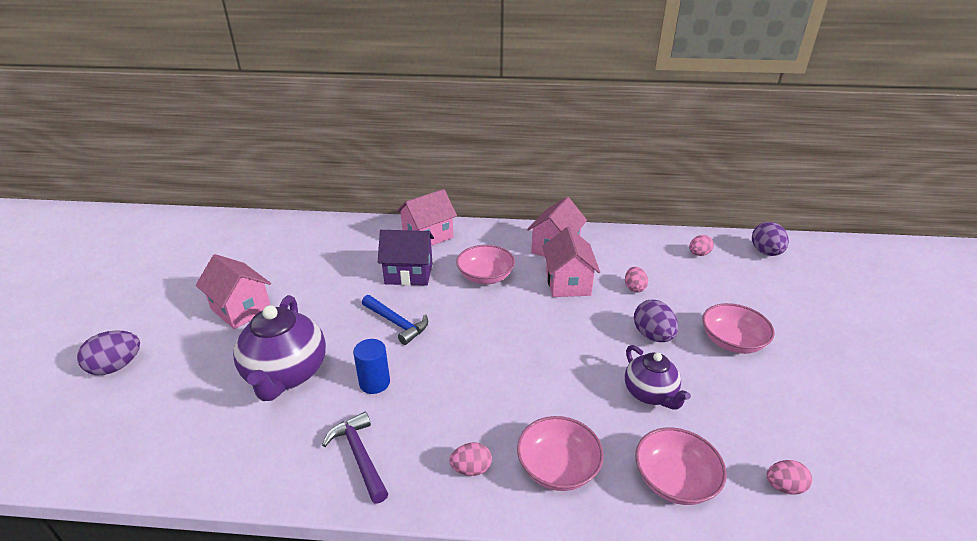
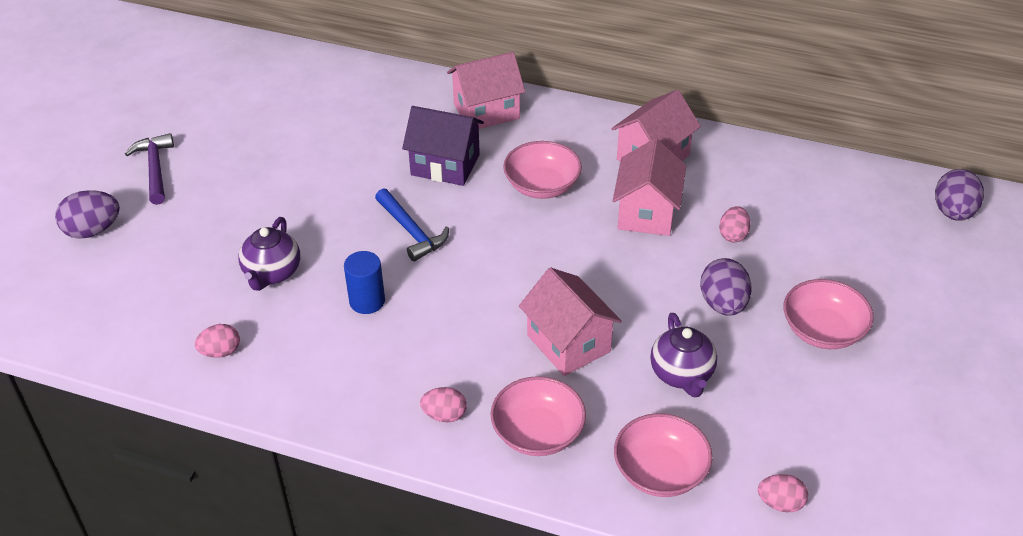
camera: 15 degrees right, 10 degrees up
(241, 309) = (233, 181): pink house -> pink house (568, 343)
(286, 375) = (272, 273): purple teapot -> purple teapot, size x0.61
(359, 456) = (332, 378): purple hammer -> purple hammer (155, 169)
(698, 254) = (852, 199): pink egg -> pink egg (220, 352)

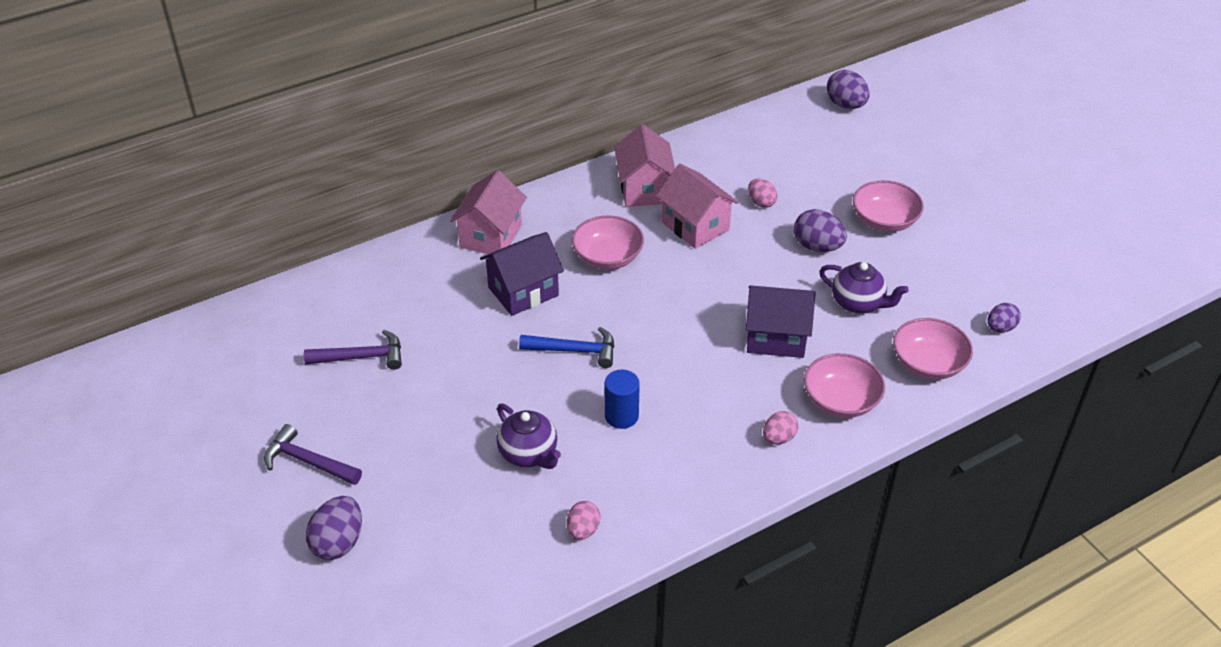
camera: 50 degrees left, 0 degrees up
(282, 130) = (361, 357): none -> purple hammer
(568, 343) = (776, 337): pink house -> purple house
(780, 503) = (1000, 328): pink egg -> purple egg

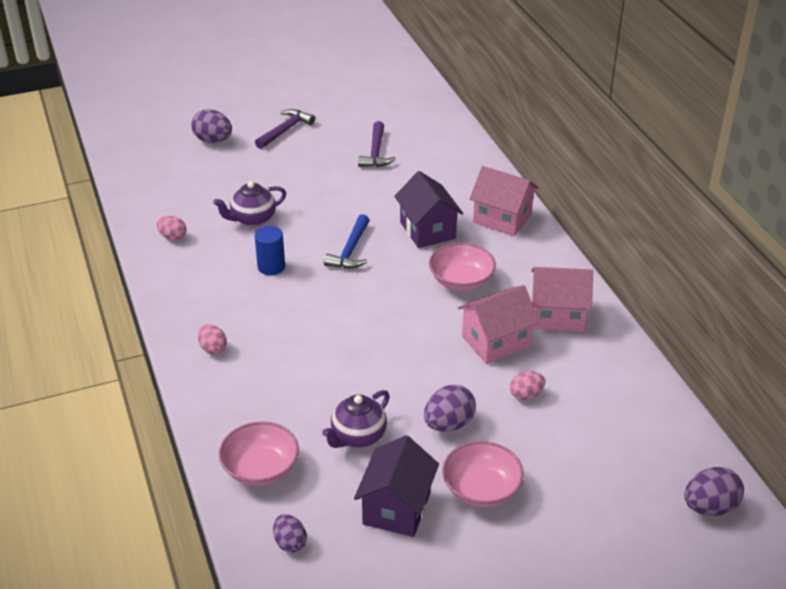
camera: 100 degrees right, 5 degrees down
(776, 337) = (329, 369): purple house -> purple house (397, 508)
(841, 400) = (238, 395): pink bowl -> none

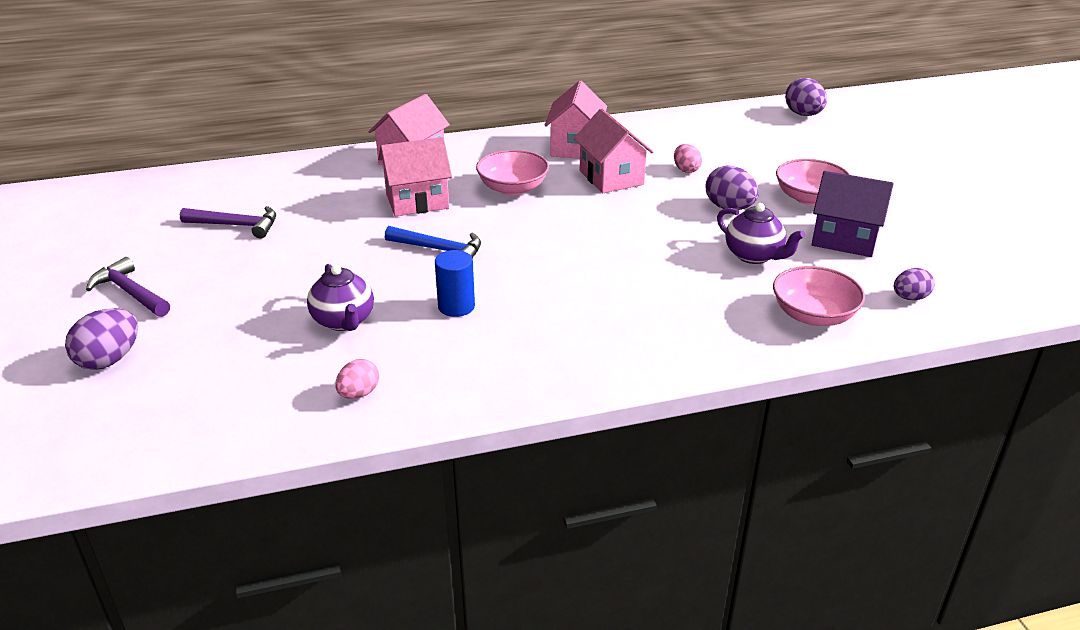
camera: 85 degrees left, 5 degrees down
(213, 348) = (614, 351): pink egg -> none
(427, 230) = (417, 201): purple house -> pink house

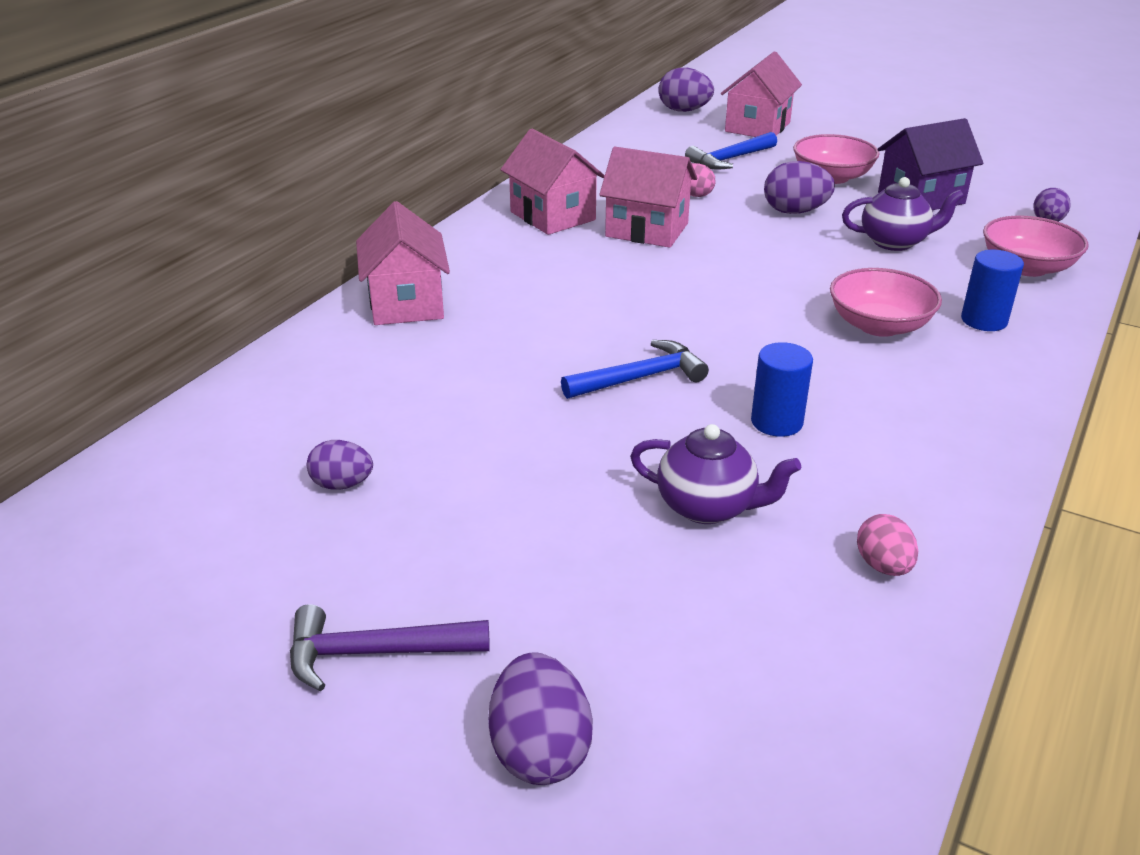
camera: 45 degrees left, 0 degrees up
(236, 225) = (342, 484): purple hammer -> purple egg
(417, 201) = (508, 342): pink house -> pink house (757, 127)
(513, 188) = (578, 282): pink bowl -> pink bowl (879, 325)
(699, 326) = (984, 320): none -> blue cylinder
(762, 158) = (730, 159): none -> blue hammer

